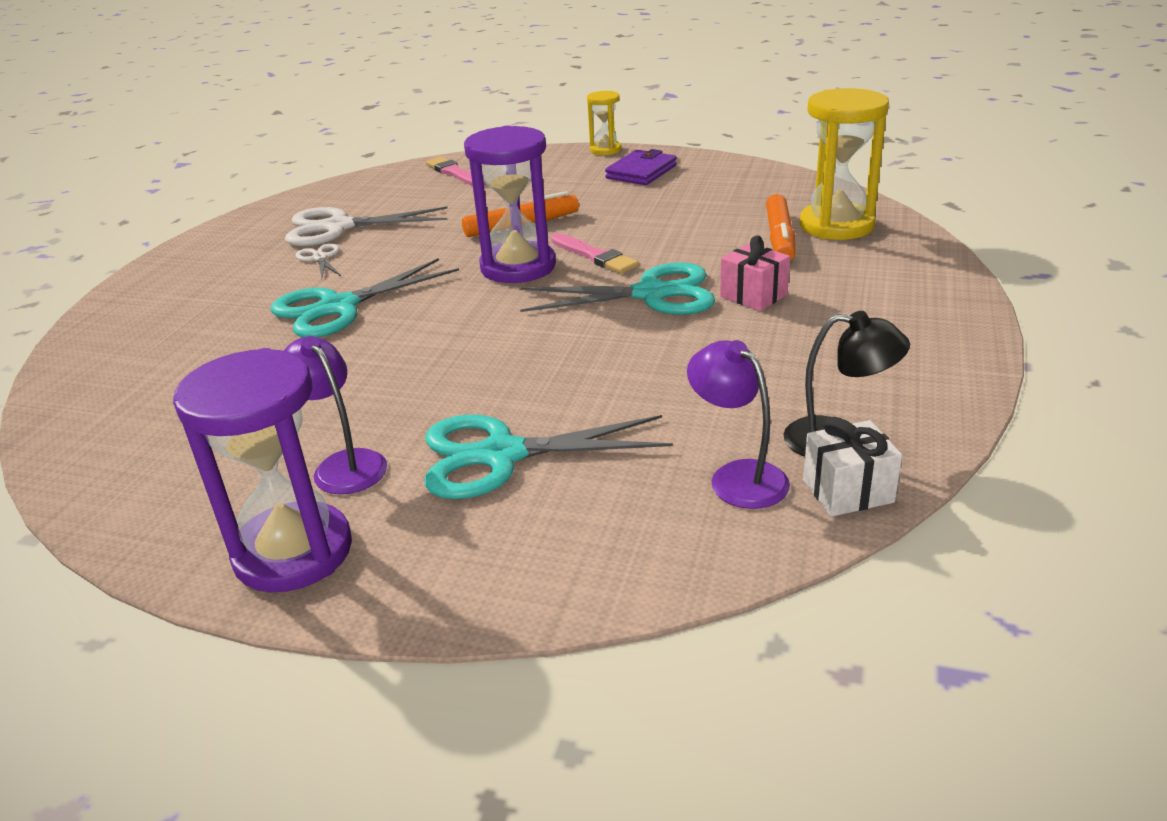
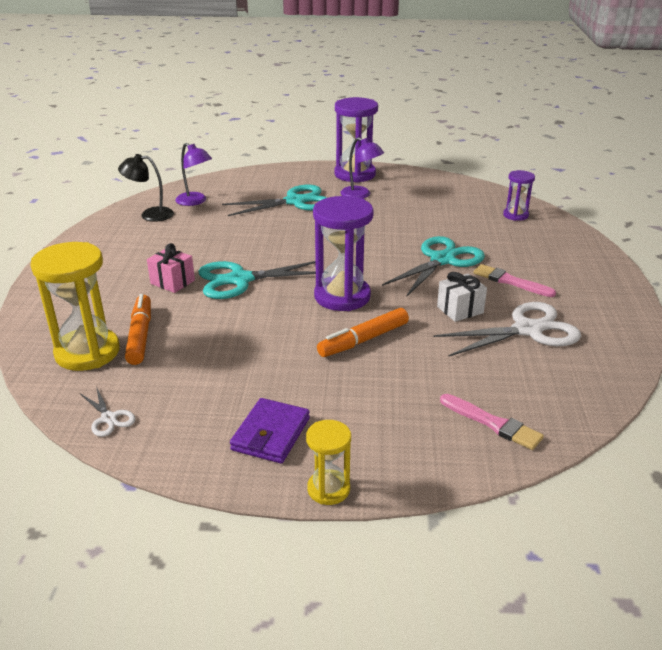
camera: 165 degrees right, 0 degrees up
(112, 382) = (515, 215): none -> purple hourglass
(320, 258) = (503, 297): white scissors -> white scissors (109, 418)
(594, 256) = (288, 309): pink brush -> pink brush (510, 281)
(848, 491) = (153, 200): white gift -> white gift (460, 310)

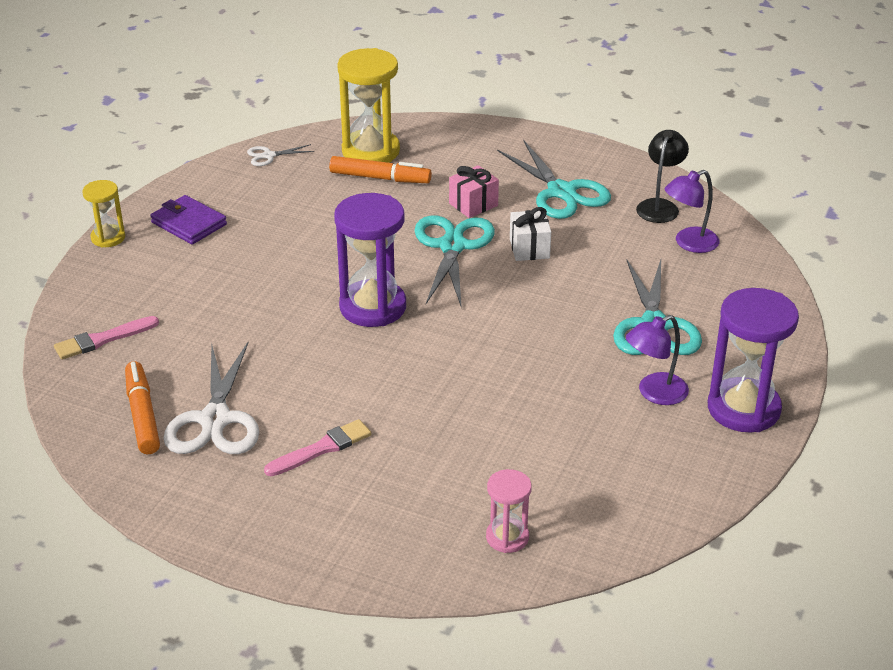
camera: 110 degrees right, 5 degrees up
(363, 340) = (281, 301): orange marker -> orange marker (142, 415)
(442, 260) = (410, 409): turquoise scissors -> turquoise scissors (561, 192)
(460, 310) = (289, 383): white gift -> white gift (529, 248)
(515, 215) = (507, 537): purple hourglass -> pink hourglass

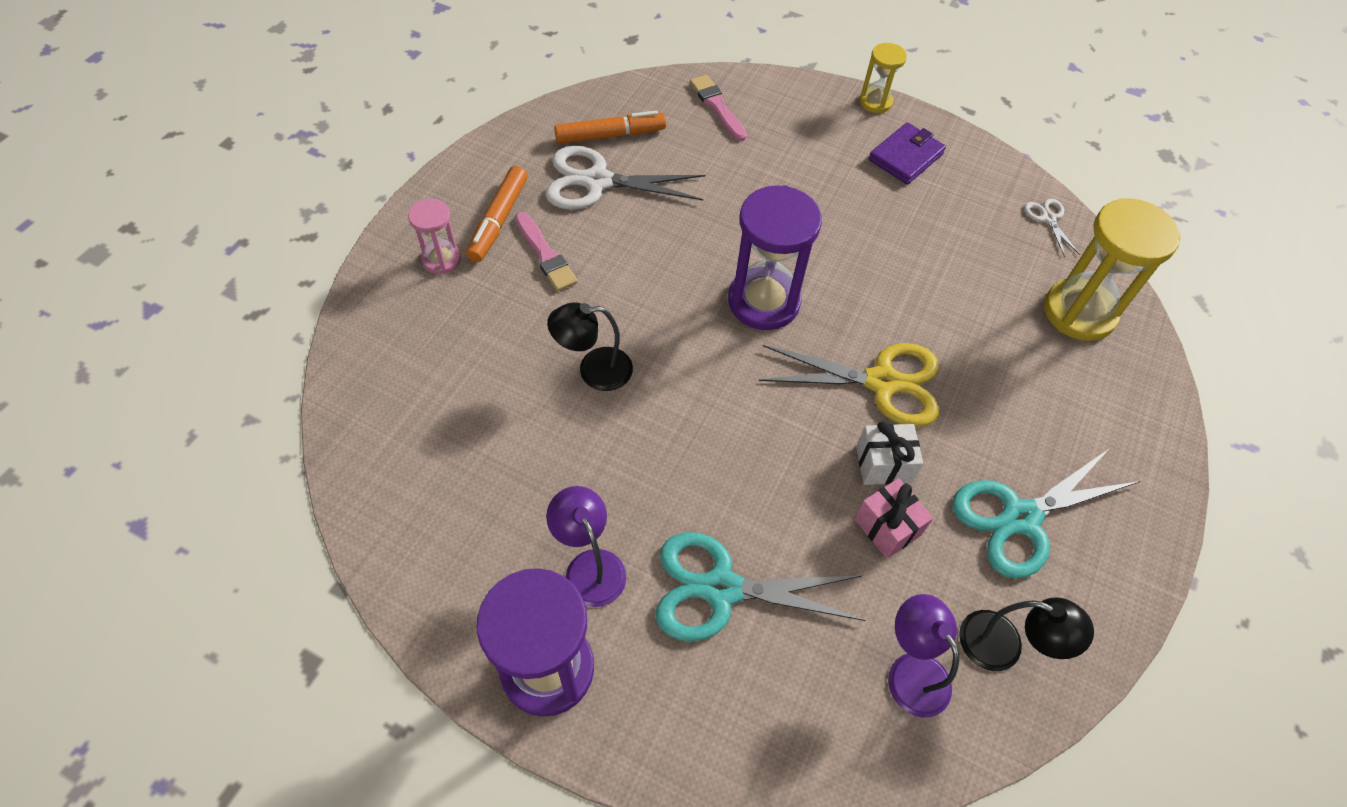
camera: 90 degrees right, 20 degrees up
(380, 178) = (1020, 319): orange marker -> orange marker (498, 220)
(452, 246) = (882, 382): turquoise scissors -> yellow scissors
(462, 404) = (594, 370): none -> black lamp
(473, 204) = (975, 411): pink gift -> pink gift (887, 527)
(507, 537) = (393, 391): pink hourglass -> pink hourglass (441, 259)

